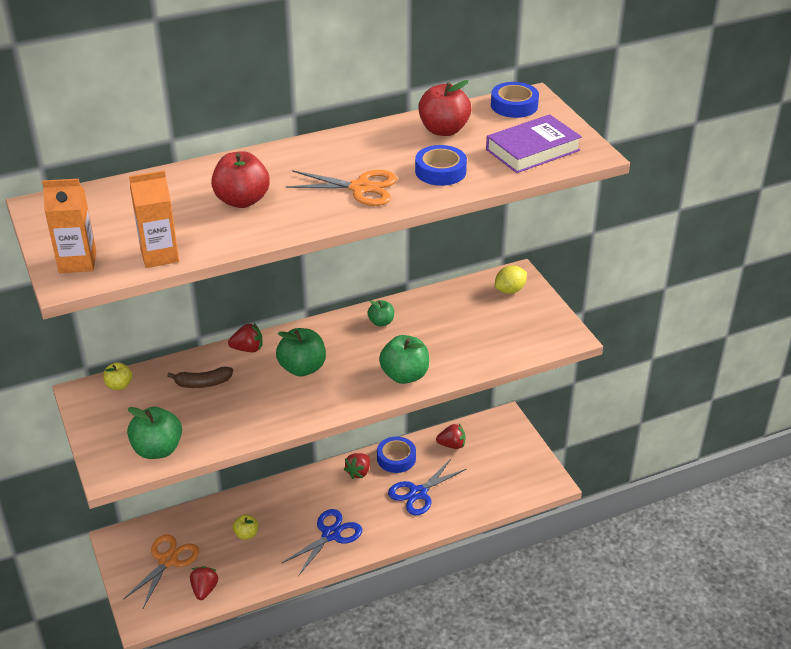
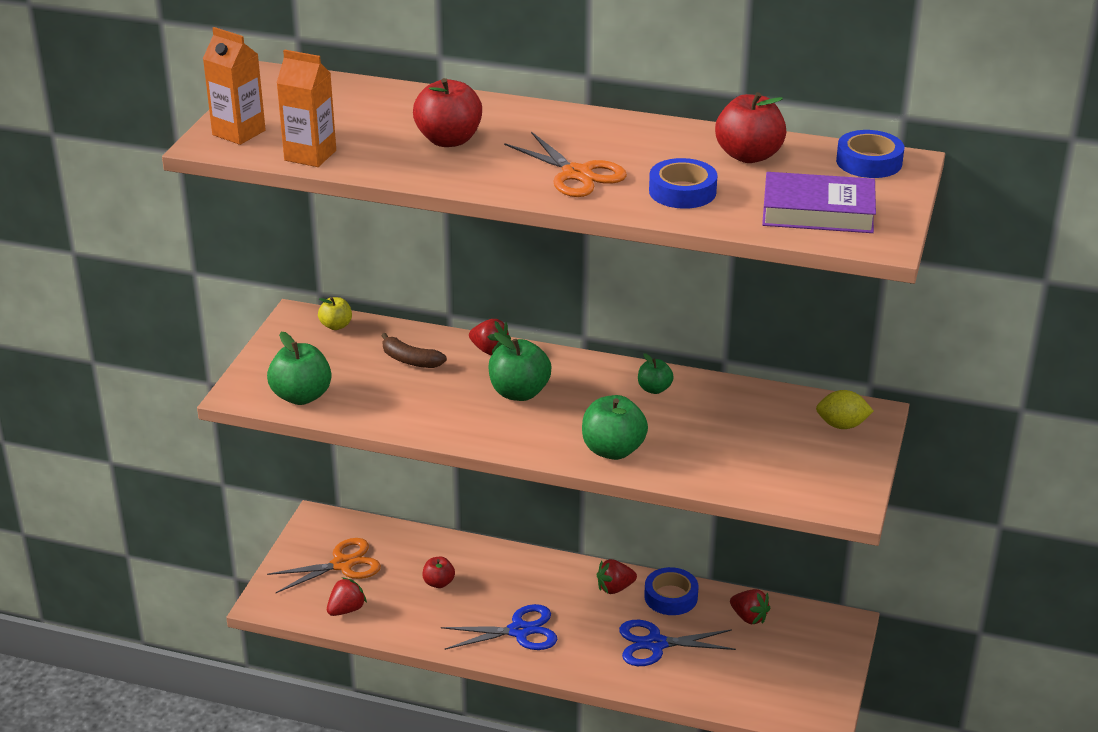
camera: 40 degrees right, 5 degrees down
(246, 534) = (438, 583): yellow apple -> red apple

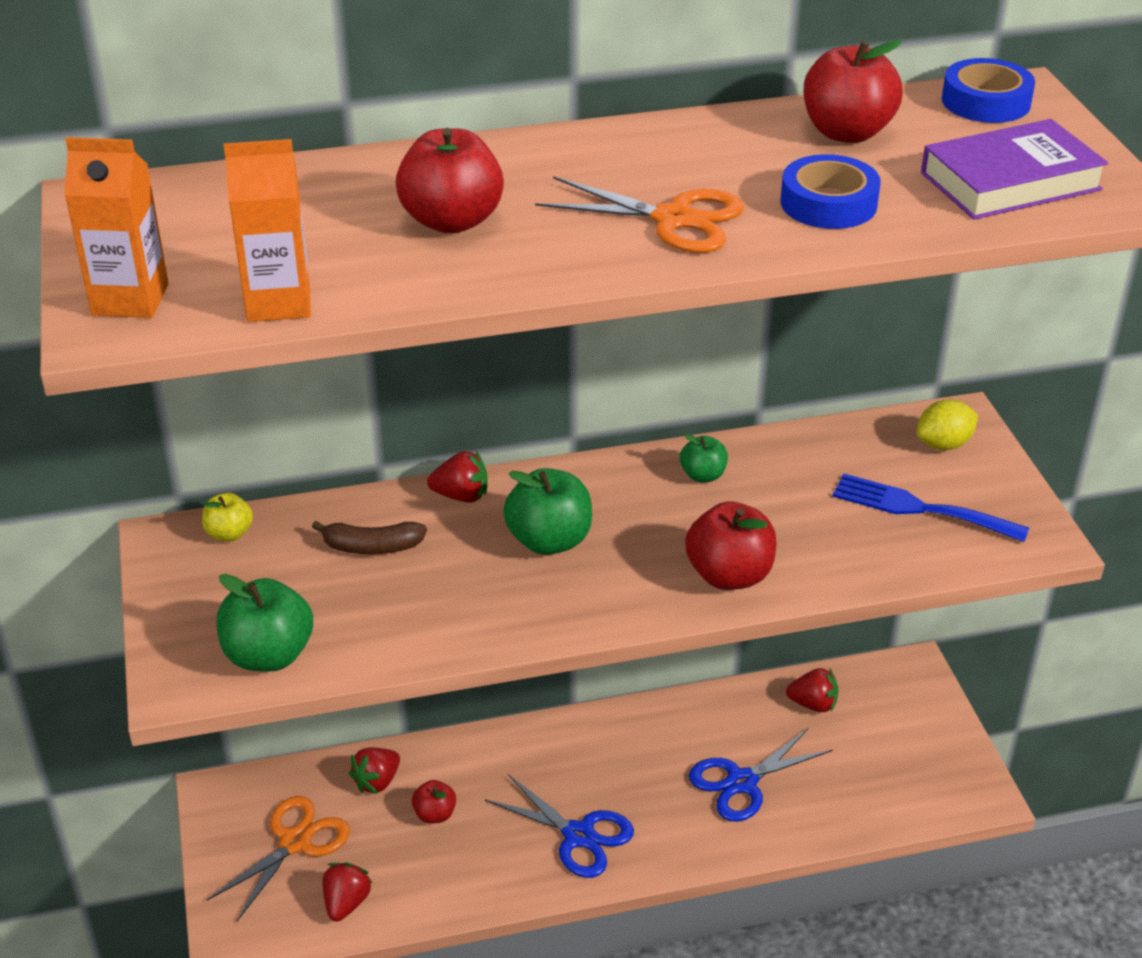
camera: 30 degrees left, 5 degrees up
(519, 631) = (578, 835): blue scissors -> blue scissors turned 75 degrees clockwise
(613, 450) = (729, 575): green apple -> red apple
(615, 588) = (644, 731): red strawberry -> red strawberry (377, 781)
(671, 597) = (712, 715): blue tape -> none
(782, 456) = (919, 508): none -> blue fork

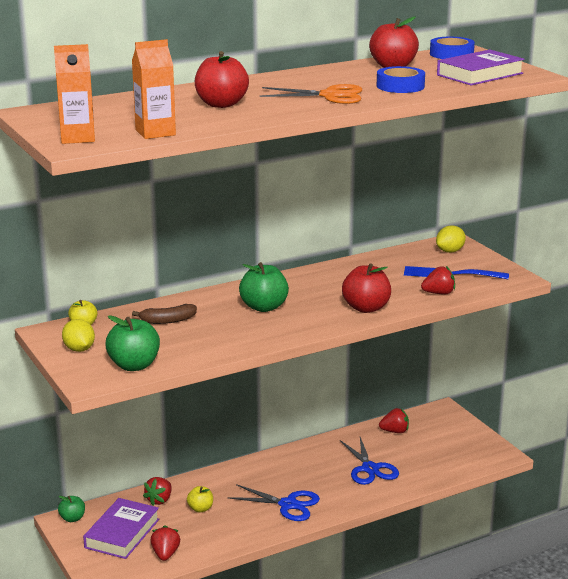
camera: 15 degrees left, 15 degrees down
(197, 595) = (79, 349): none -> yellow lemon
(295, 842) = (122, 533): orange scissors -> purple book
(435, 814) = (200, 509): red apple -> yellow apple
(461, 496) = (206, 297): red strawberry -> red strawberry (438, 293)
(703, 475) = (332, 275): green apple -> green apple (72, 518)
(742, 782) = (370, 469): blue scissors -> blue scissors turned 60 degrees counterclockwise

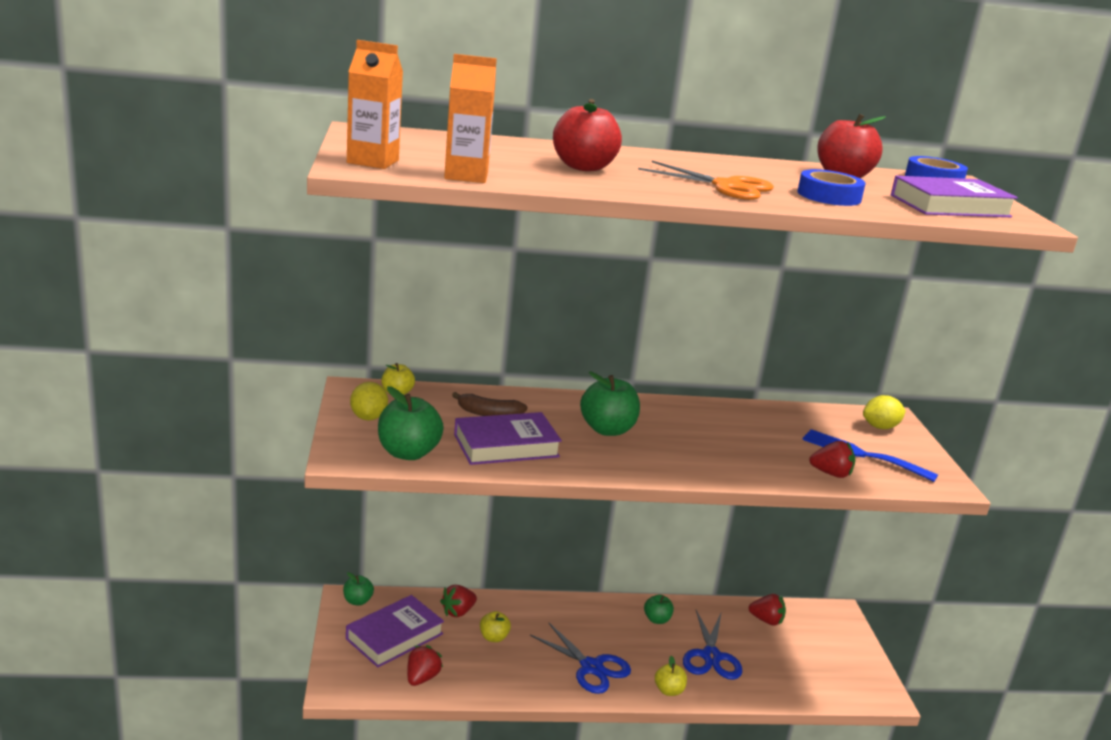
camera: 20 degrees right, 0 degrees up
(201, 339) = (506, 446): none -> purple book
(315, 456) = (657, 619): none -> green apple
(354, 501) = (668, 690): none -> yellow apple
(366, 308) = (727, 465): red apple -> none

